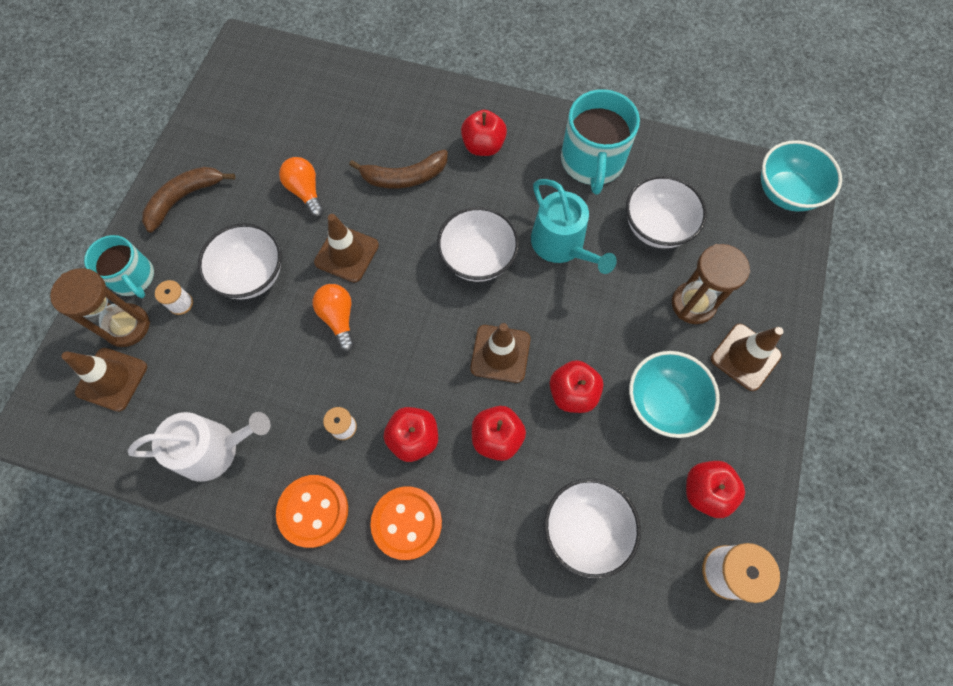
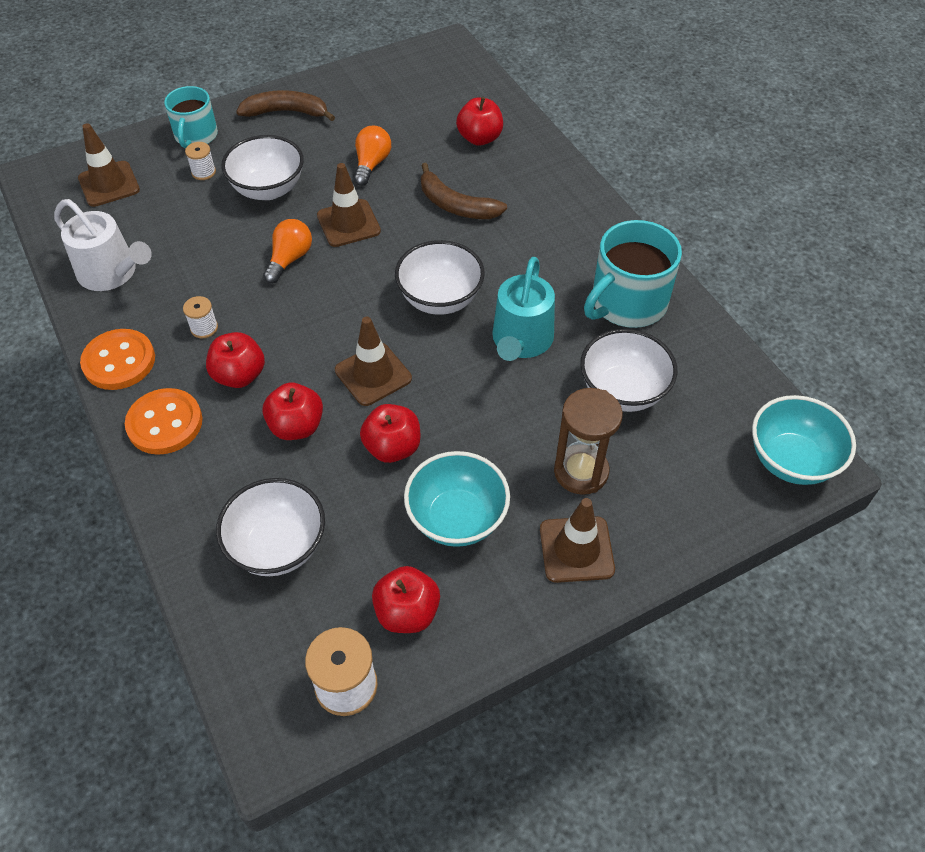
camera: 45 degrees right, 15 degrees down
(127, 326) = (156, 161): brown hourglass -> none
(483, 146) = (546, 227): red apple -> red apple (480, 138)

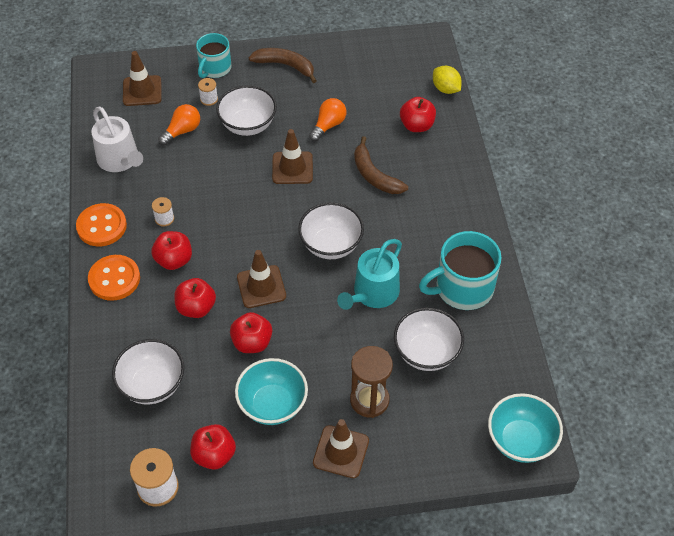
camera: 20 degrees right, 0 degrees up
(289, 259) = (240, 184): orange light bulb -> orange light bulb (182, 131)
(494, 91) = (445, 89): none -> yellow lemon

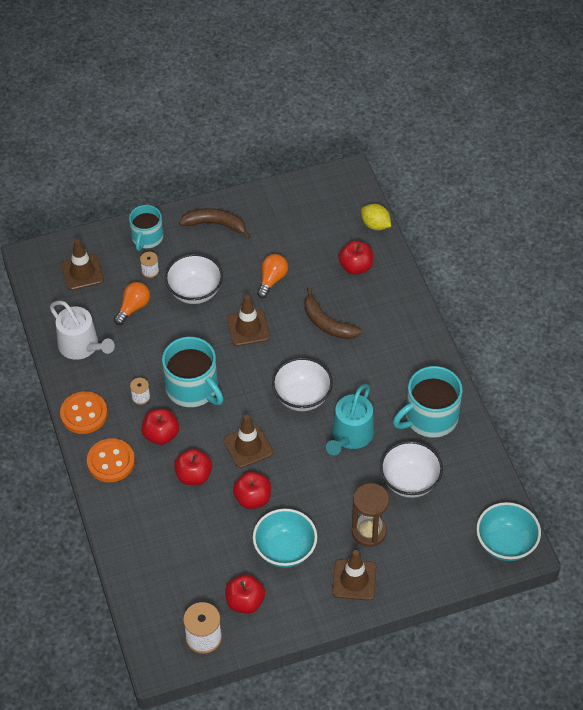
camera: 10 degrees left, 0 degrees up
(152, 385) = (173, 551): white bowl -> none
(220, 218) = (193, 388): none -> turquoise mug

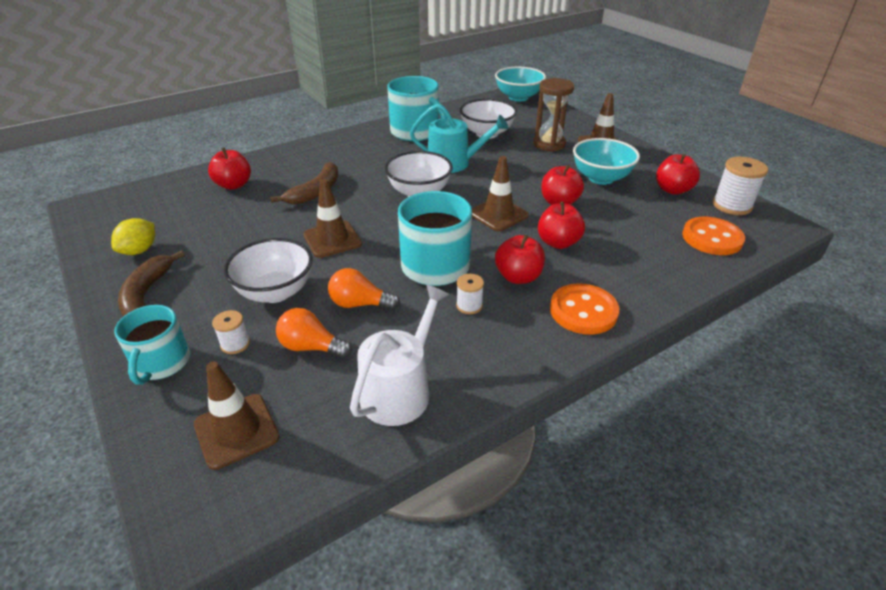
camera: 105 degrees left, 15 degrees down
(84, 414) = (524, 356): orange button -> orange button (712, 238)
(147, 238) = (161, 363): turquoise mug -> turquoise mug turned 90 degrees clockwise
(272, 280) = (253, 234): orange light bulb -> orange light bulb (360, 304)
(375, 225) = (171, 181): yellow lemon -> yellow lemon (139, 250)

